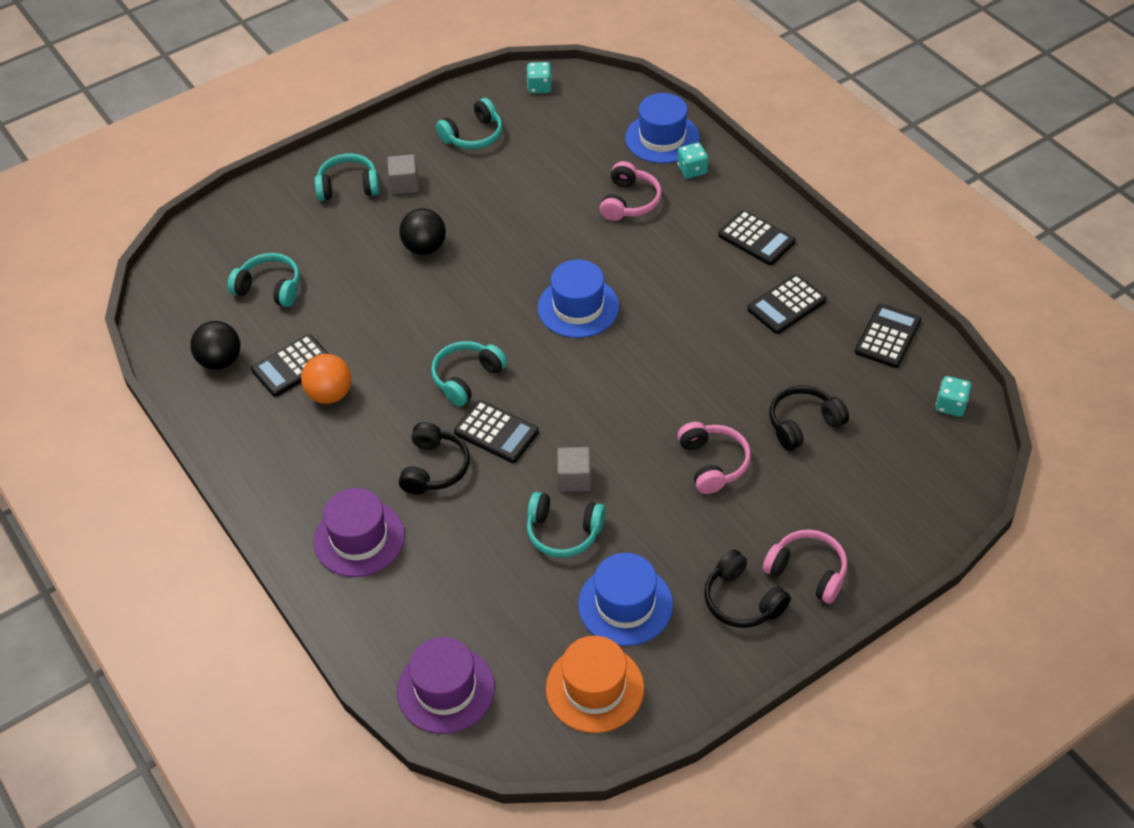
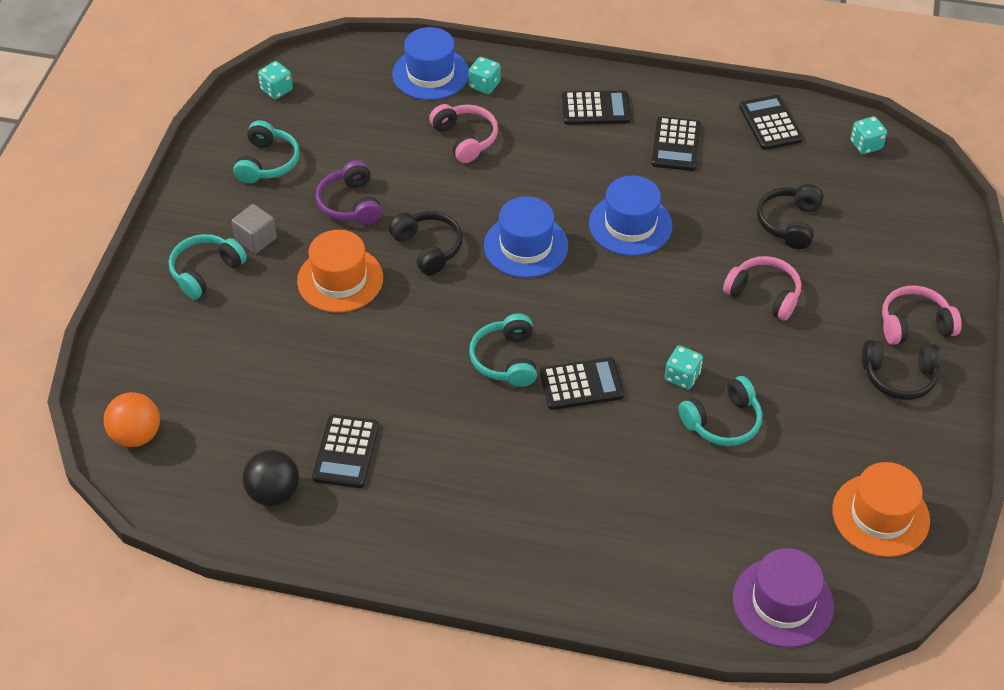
camera: 45 degrees left, 0 degrees up
(270, 288) = (241, 402): turquoise headphones -> none
(330, 394) = (408, 451): orange ball -> orange ball (136, 435)
(359, 538) = (577, 545): purple hat -> none
(425, 247) = (340, 279): black ball -> orange hat
(434, 468) = (568, 446): black headphones -> black headphones (428, 248)
(494, 199) = (350, 204): none -> purple headphones
(574, 478) = (682, 376): grey cube -> turquoise dice
(625, 604) = (828, 440): blue hat -> blue hat (630, 224)

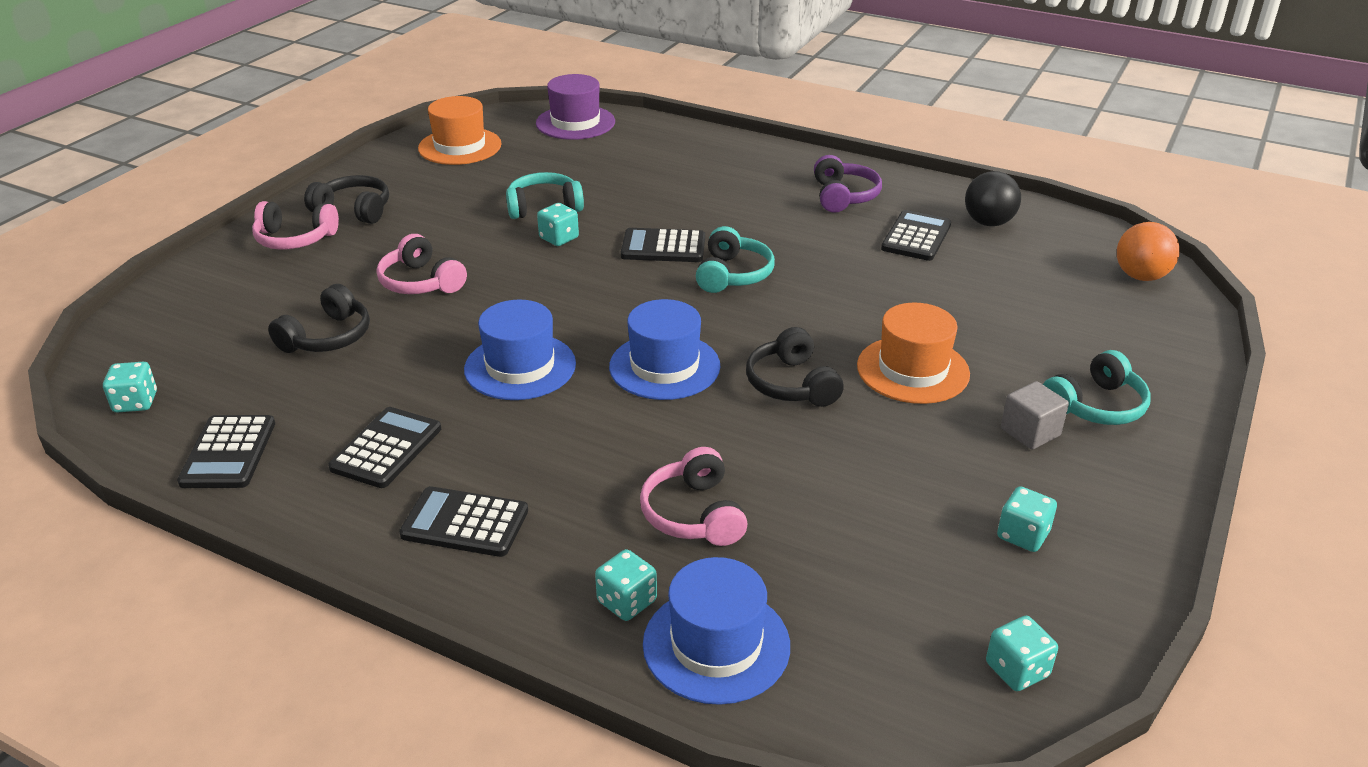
camera: 165 degrees left, 15 degrees down
(267, 162) = (1022, 535): turquoise headphones -> turquoise dice
(350, 204) = (891, 453): purple headphones -> purple headphones (843, 196)

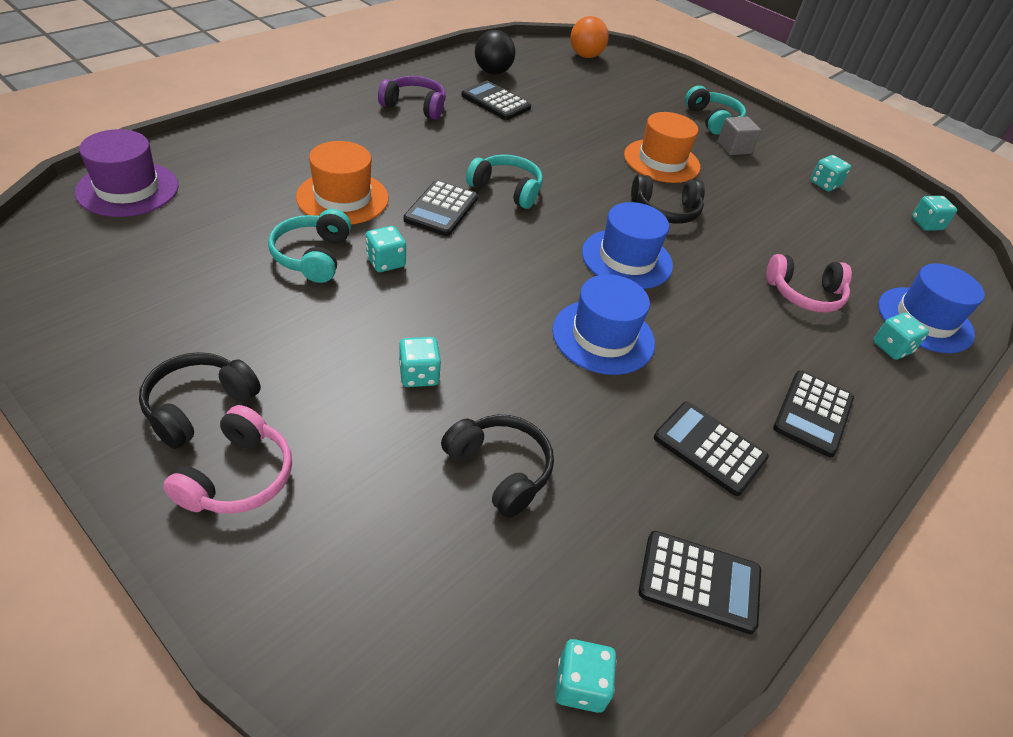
camera: 80 degrees left, 10 degrees up
(421, 282) = (419, 375): pink headphones -> turquoise dice
(460, 146) = (99, 283): orange hat -> orange hat (342, 198)

